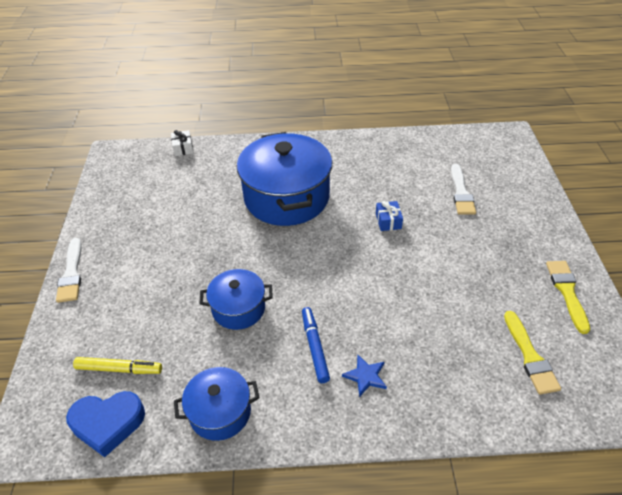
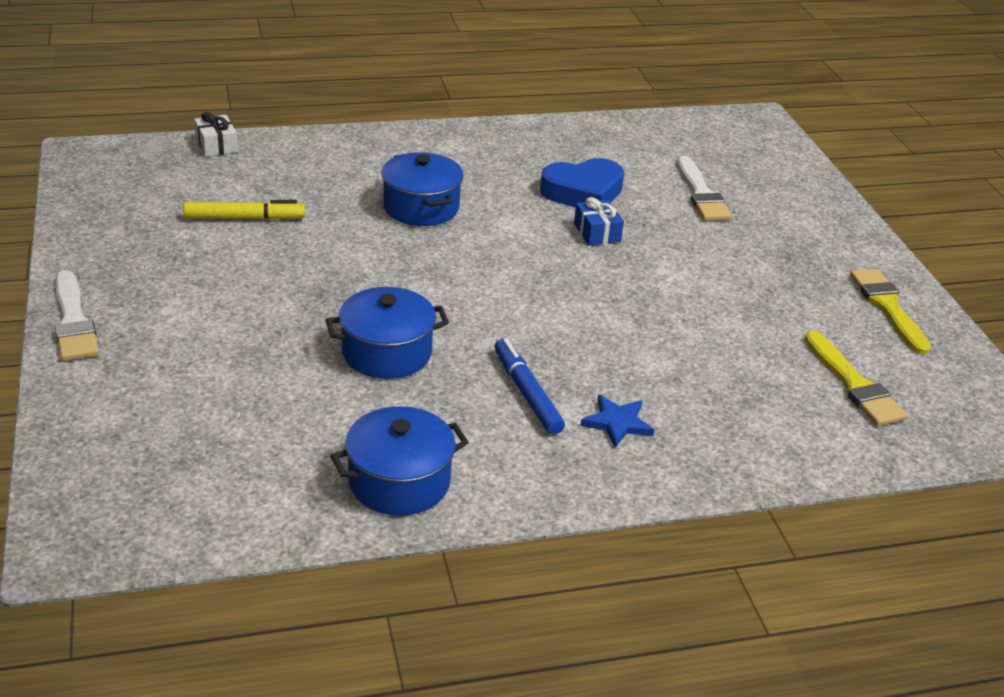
camera: 15 degrees left, 10 degrees down
(108, 423) = (213, 509): blue heart -> blue heart (583, 192)
(119, 369) = (208, 440): yellow marker -> yellow marker (244, 218)
(286, 197) = (421, 207): blue pot -> blue pot, size x0.52

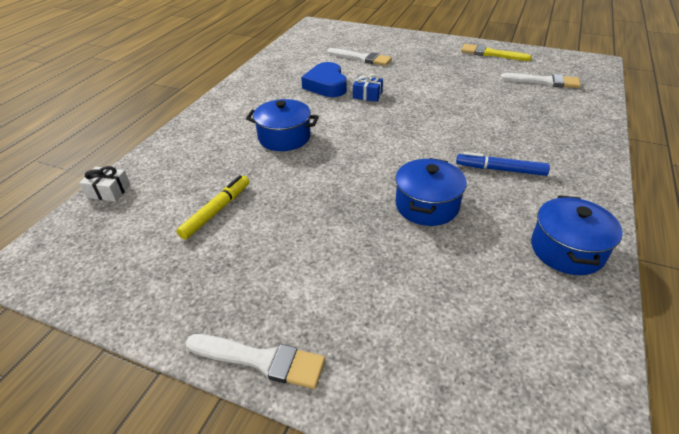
camera: 50 degrees left, 5 degrees up
(583, 192) = (326, 85): blue heart -> blue heart turned 150 degrees clockwise
(617, 423) = (543, 151): blue star -> none
(854, 384) = (544, 81): yellow brush -> white brush

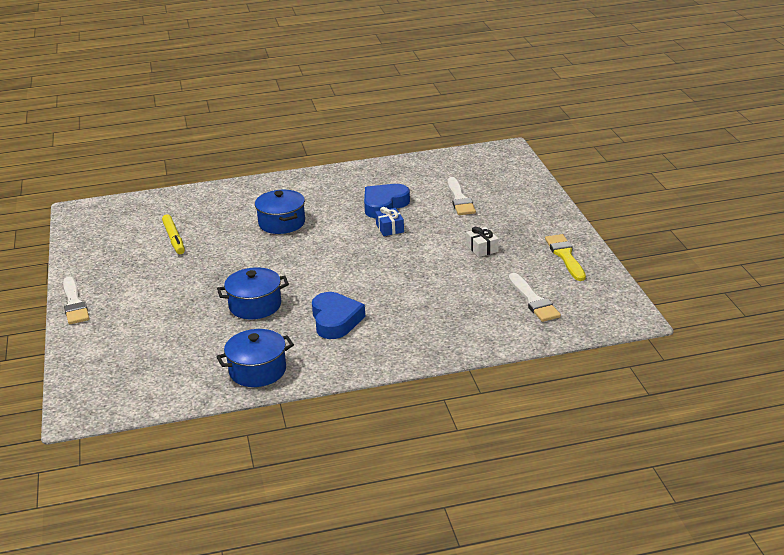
camera: 55 degrees right, 10 degrees down
(108, 191) = (157, 198): white gift -> white gift (482, 248)
(216, 211) = (174, 239): yellow marker -> yellow marker turned 75 degrees clockwise
(500, 169) = (335, 320): blue marker -> blue heart

